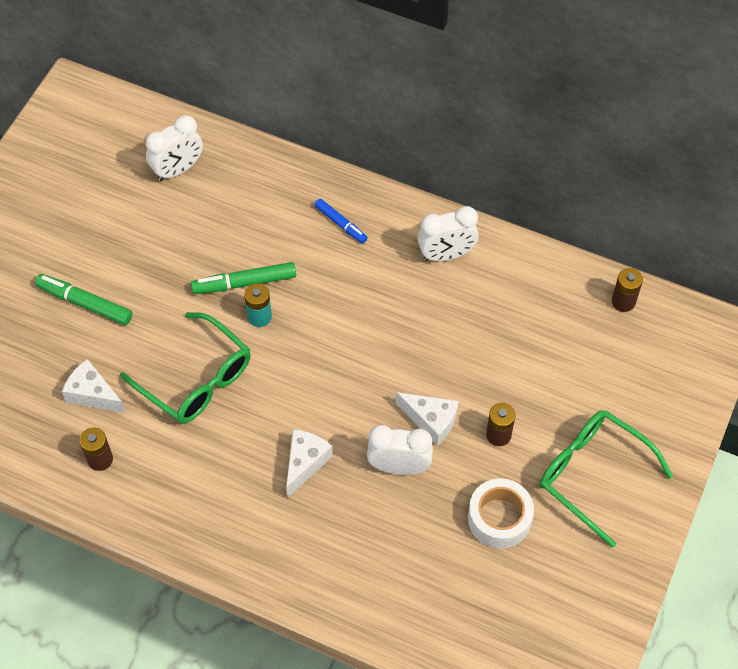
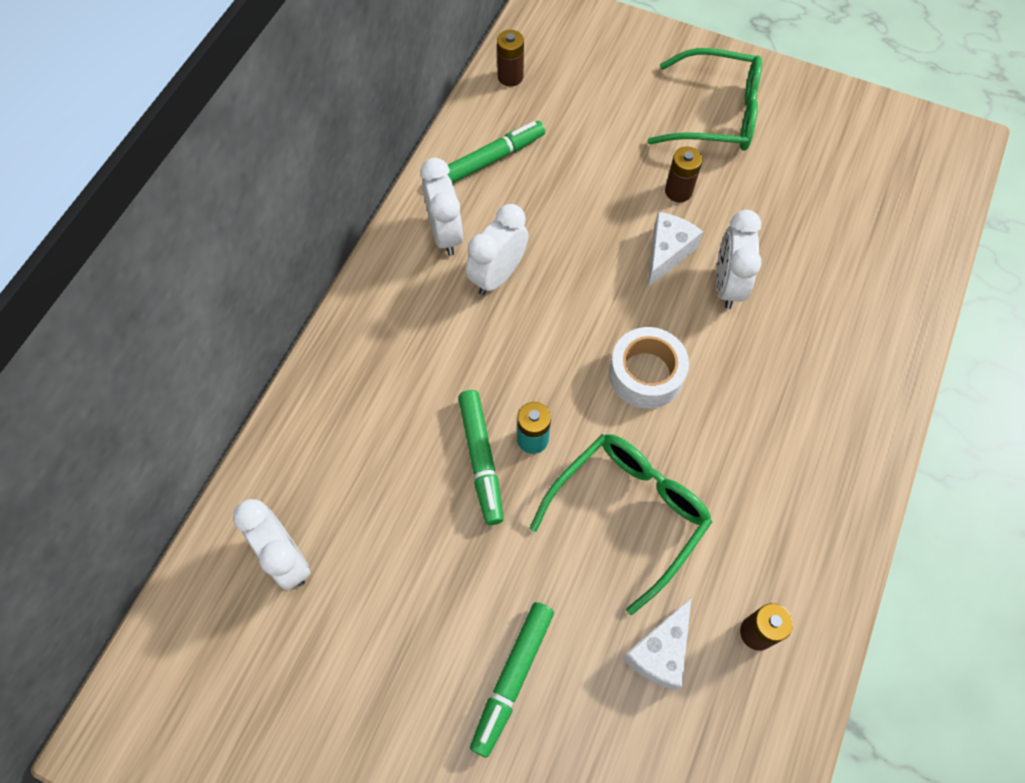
camera: 90 degrees left, 5 degrees up
(305, 463) = (734, 381): white cheese -> none
(341, 224) = (394, 346): blue marker -> none
(406, 293) = (498, 275): none -> white clock
(499, 518) = (776, 194): white tape -> white tape (646, 374)
(526, 287) = (492, 159): none -> green marker
(592, 475) = (716, 114): green glasses -> green glasses turned 120 degrees counterclockwise

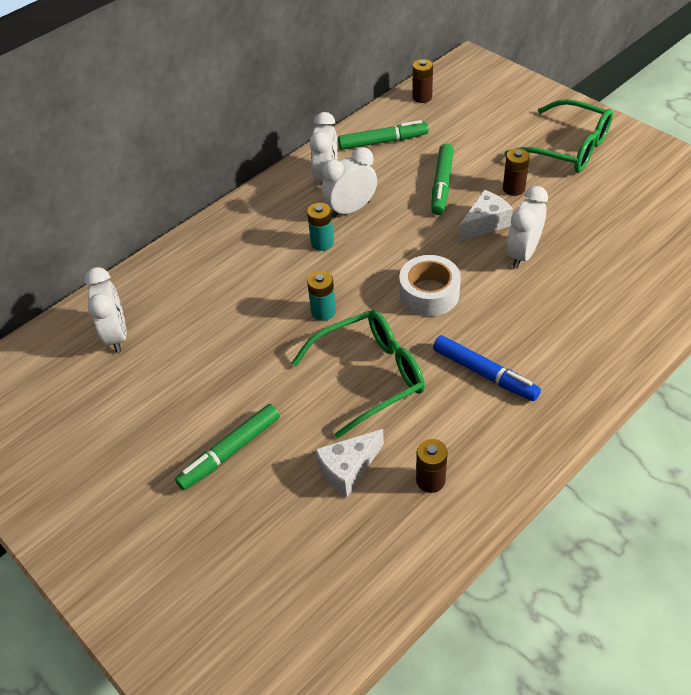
camera: 25 degrees right, 15 degrees down
(481, 459) = (280, 314): green marker -> green marker (442, 184)
(485, 336) = (322, 243): none -> turquoise battery
(755, 467) = (484, 373): none -> blue marker

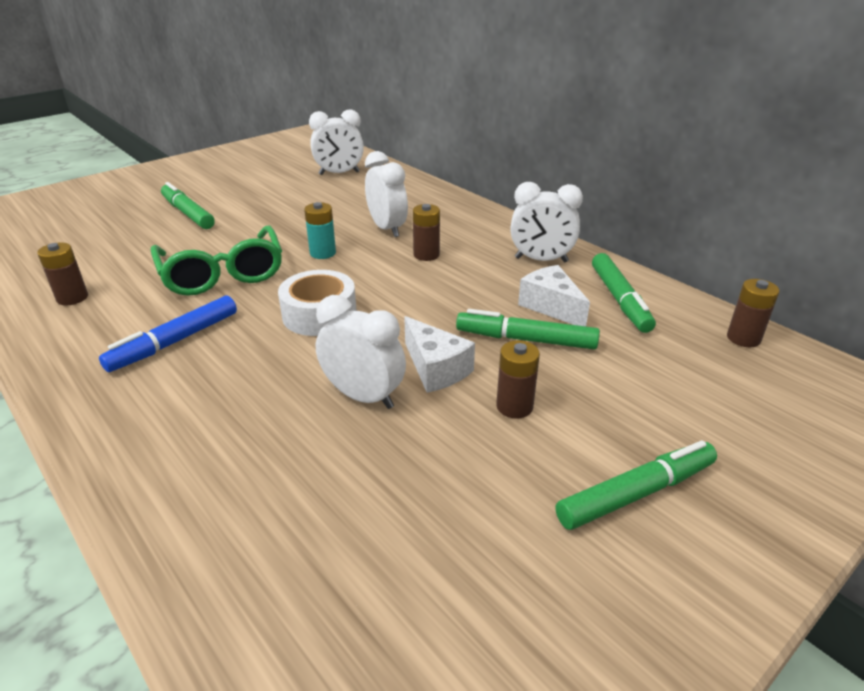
camera: 90 degrees right, 15 degrees down
(322, 243) = (426, 255): turquoise battery -> brown battery
(348, 469) = (124, 259): white cheese -> white cheese (551, 306)
(350, 209) = (480, 272): white clock -> white clock (387, 228)
(568, 148) = (636, 493): green glasses -> green marker

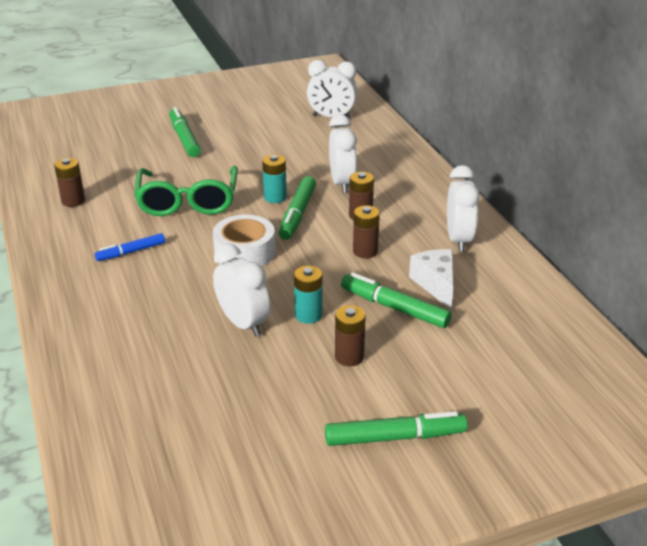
camera: 20 degrees right, 0 degrees up
(175, 342) = (131, 252): blue marker -> blue marker, size x0.65
(436, 369) = (308, 315): white cheese -> turquoise battery
(541, 260) = (458, 240): white clock -> white clock turned 120 degrees counterclockwise
(620, 300) = (501, 291): green marker -> green marker (298, 214)
(743, 338) = (584, 348): brown battery -> brown battery (365, 251)

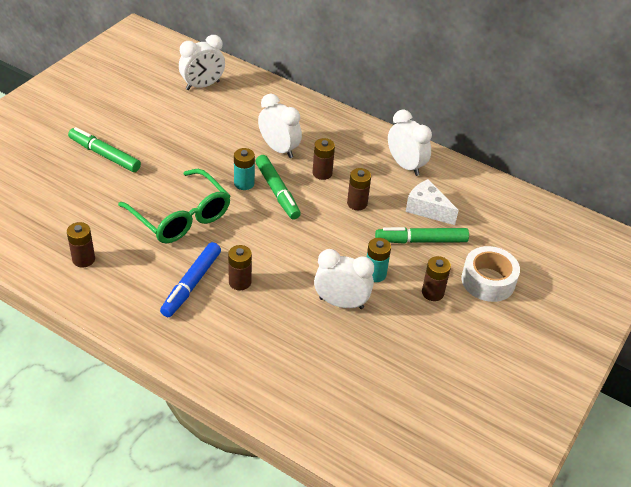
camera: 40 degrees left, 10 degrees up
(131, 252) = (191, 284): blue marker -> blue marker, size x1.54
(173, 267) = (240, 282): none -> brown battery
(245, 252) = (276, 243): white tape -> white tape (488, 281)
(395, 437) = (513, 334): green marker -> none

